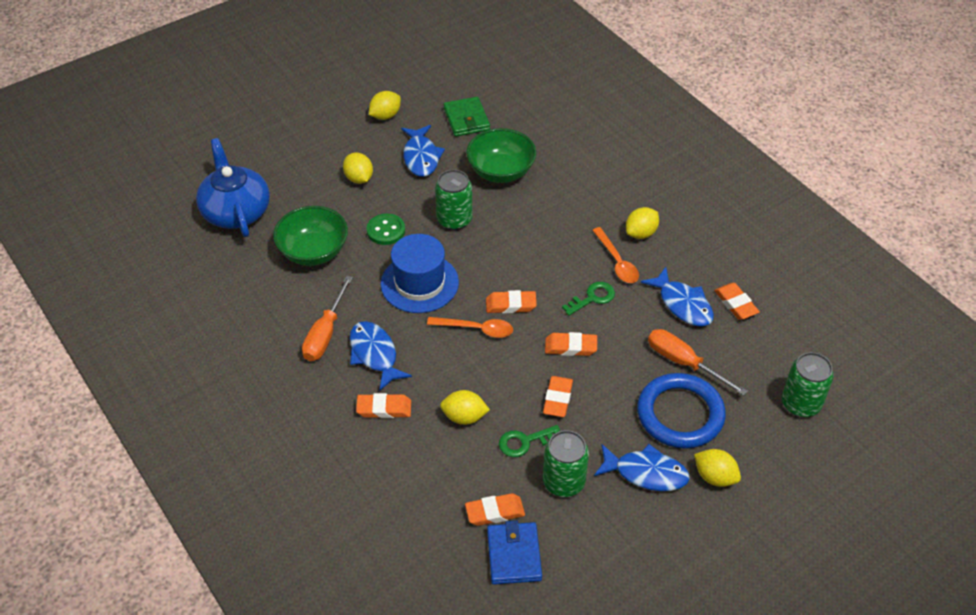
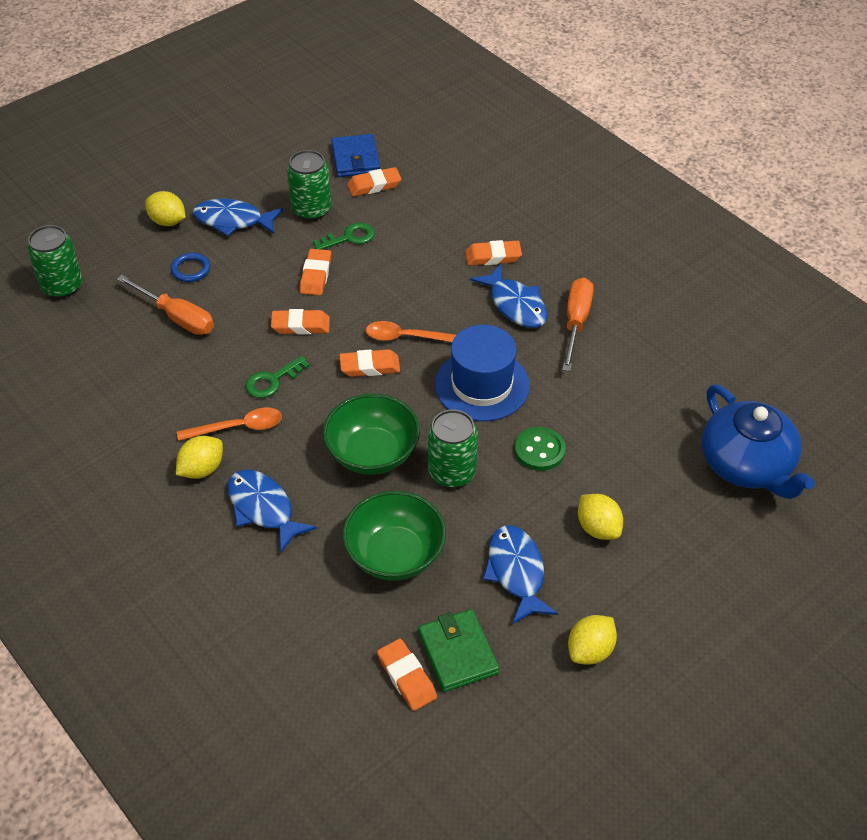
camera: 175 degrees right, 0 degrees up
(313, 251) = (623, 416): green bowl -> green bowl (372, 453)
(464, 417) = (410, 254): yellow lemon -> none
(617, 262) = (238, 427): orange spoon -> orange spoon turned 105 degrees clockwise
(680, 414) = (190, 269): blue ring -> blue ring, size x0.44
(682, 304) = (165, 380): blue fish -> blue fish (263, 509)
(735, 304) = (101, 384): orange eraser -> orange eraser (406, 677)

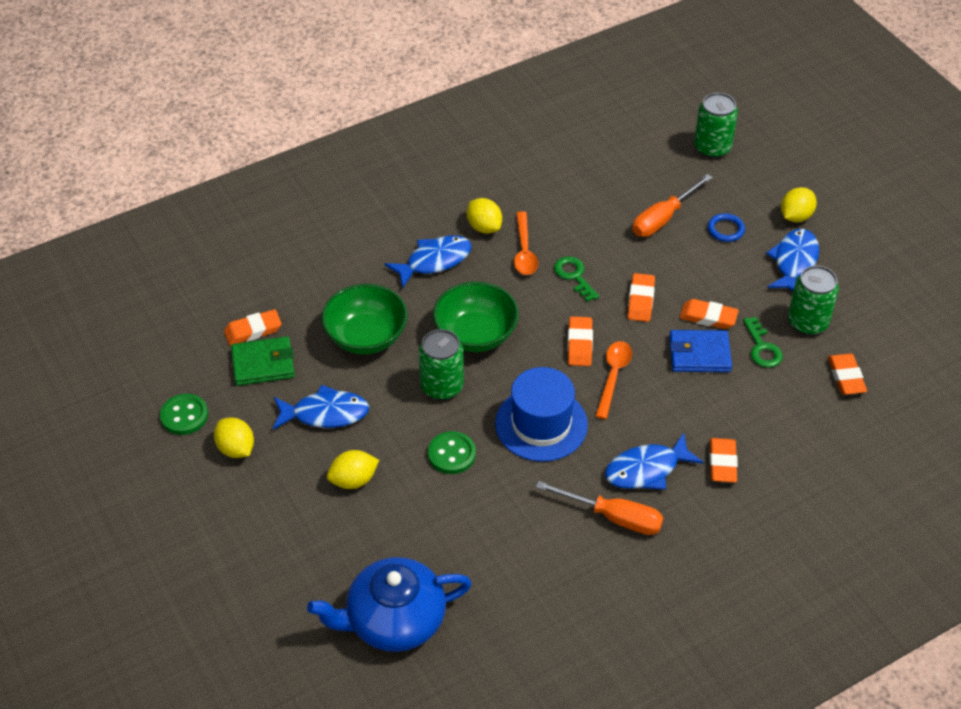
camera: 100 degrees right, 0 degrees up
(355, 159) = (892, 366): blue wallet -> blue wallet (699, 354)
(558, 720) = (184, 416): none -> green button

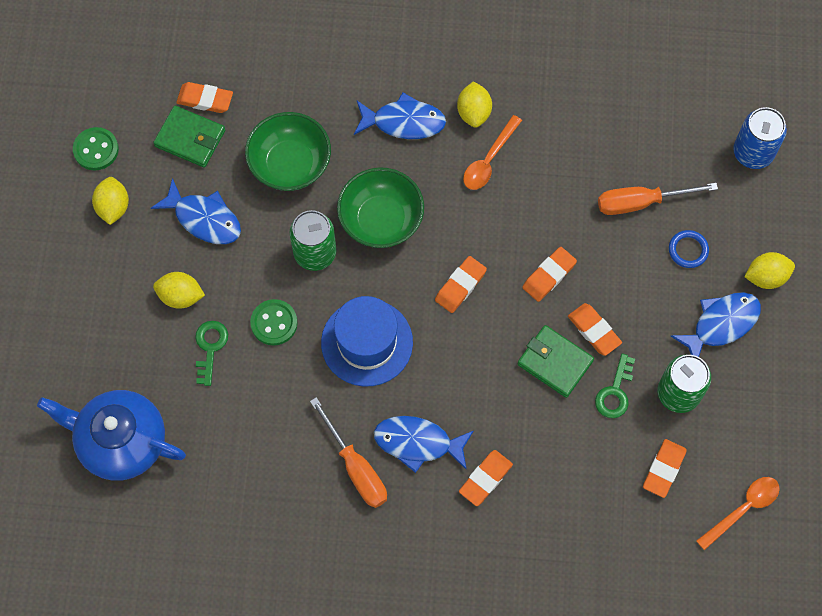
camera: 35 degrees right, 20 degrees up
(574, 276) = (511, 214): green key -> green key (210, 347)
(613, 376) = (463, 336): orange spoon -> orange spoon (743, 509)
(699, 354) = (555, 362): blue wallet -> green wallet
(712, 148) = (753, 152): green can -> blue can

